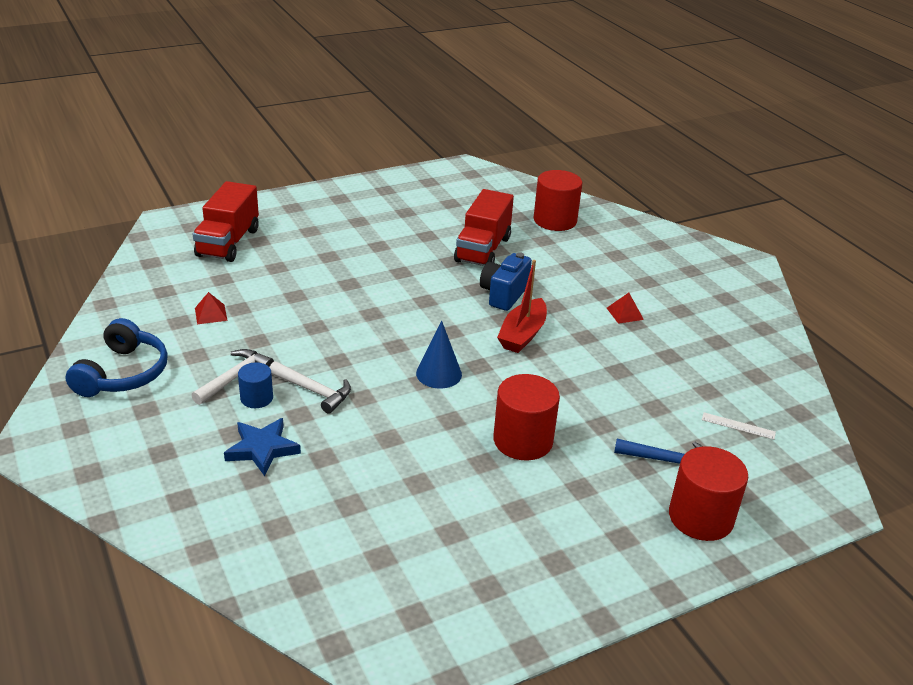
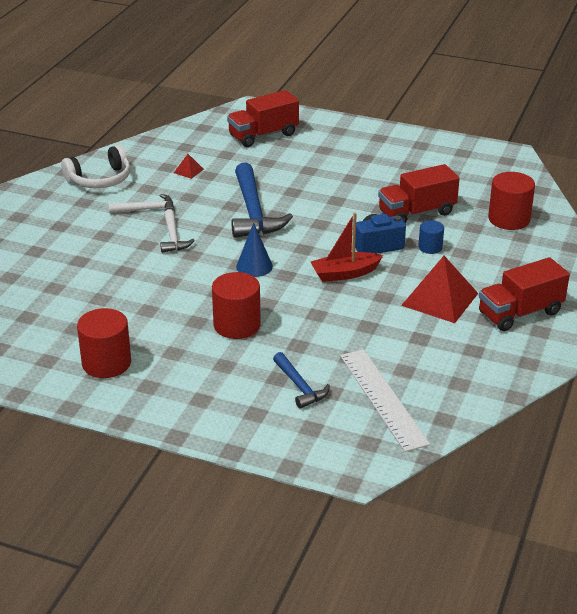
camera: 50 degrees right, 0 degrees up
(123, 373) = (100, 179): blue headphones -> white headphones
(256, 398) = (140, 225): blue cylinder -> blue cylinder (430, 247)
(262, 449) = (103, 250): blue star -> none
(347, 322) = (253, 212): none -> blue hammer
(624, 313) = (439, 299): red pyramid -> red pyramid, size x2.26
(691, 291) = (520, 313): none -> red truck
(700, 517) = (262, 421): red cylinder -> red cylinder (106, 363)
(738, 426) = (383, 398): white ruler -> white ruler, size x2.48

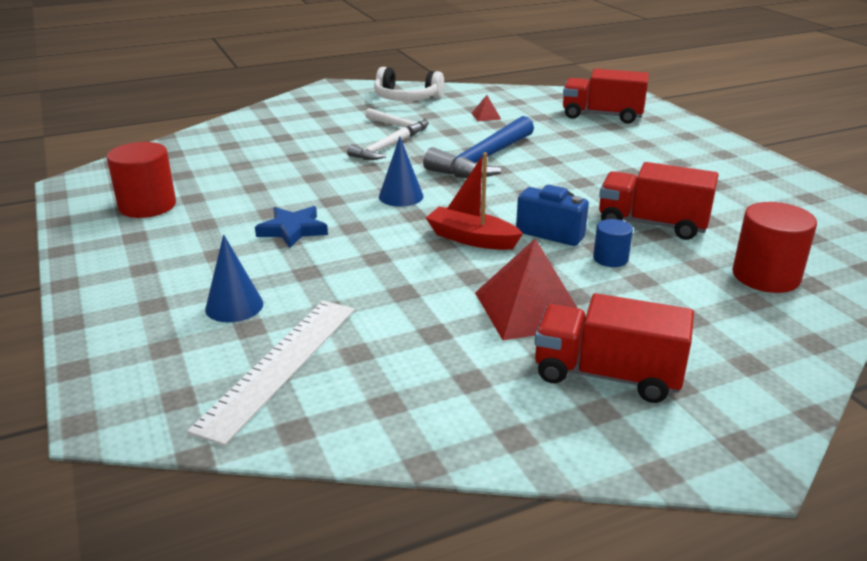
camera: 45 degrees right, 5 degrees down
(237, 325) = (293, 230): red cylinder -> blue star
(300, 386) = (234, 306): blue hammer -> blue cone

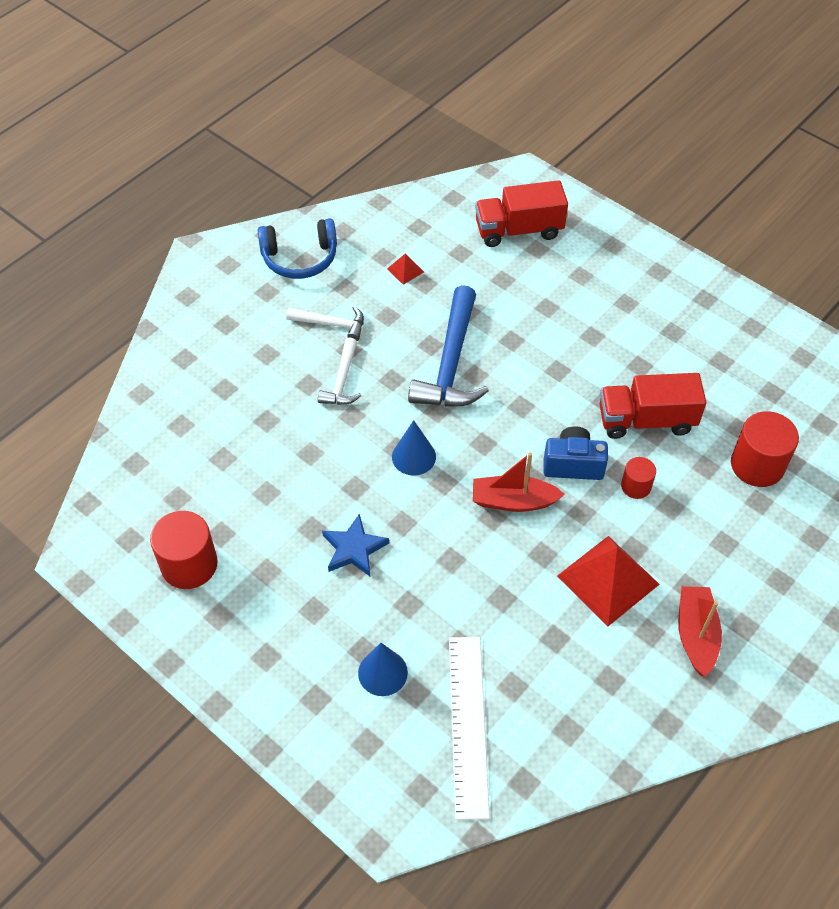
camera: 25 degrees left, 25 degrees up
(406, 98) = (300, 258): white headphones -> blue headphones
(607, 375) = (696, 635): red truck -> red boat
(610, 259) = (636, 486): blue cylinder -> red cylinder

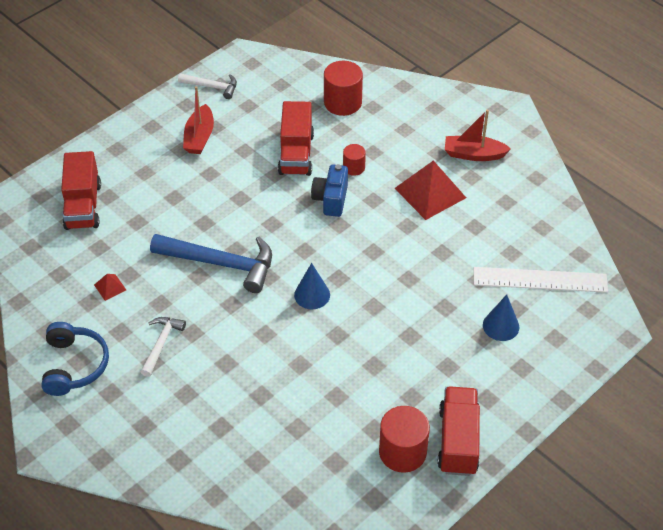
camera: 85 degrees left, 5 degrees down
(203, 624) = (458, 441): none -> red truck
(342, 381) = (227, 339): white hammer -> white hammer (212, 87)
(354, 549) = (395, 338): blue star -> none
(513, 501) = (360, 237): red boat -> red boat (199, 137)

